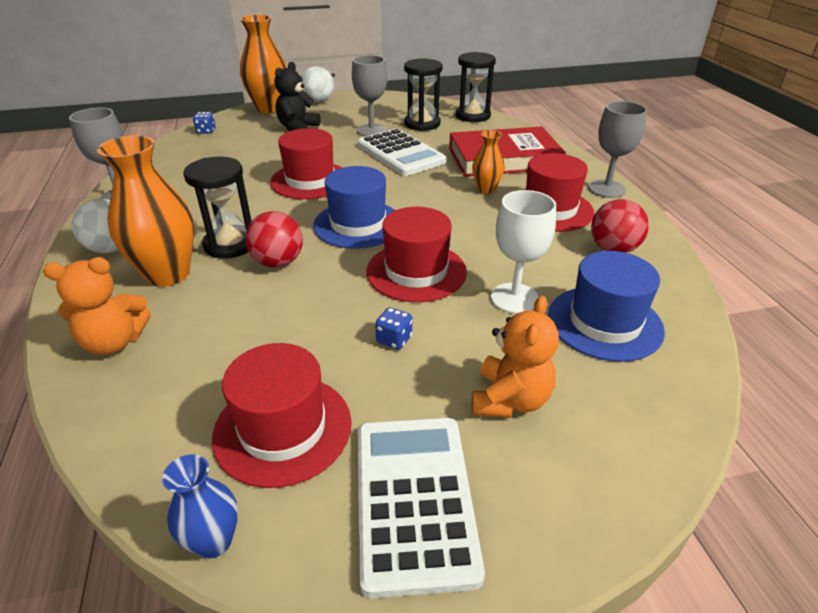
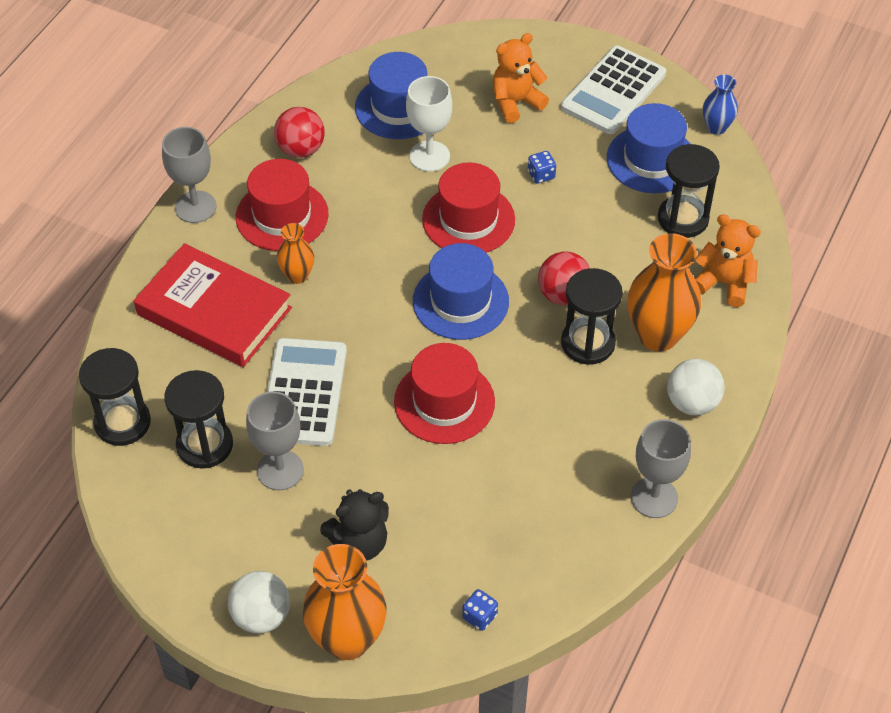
camera: 140 degrees left, 15 degrees up
(197, 380) = (683, 219): none -> black hourglass
(283, 428) = (651, 159): red hat -> blue hat

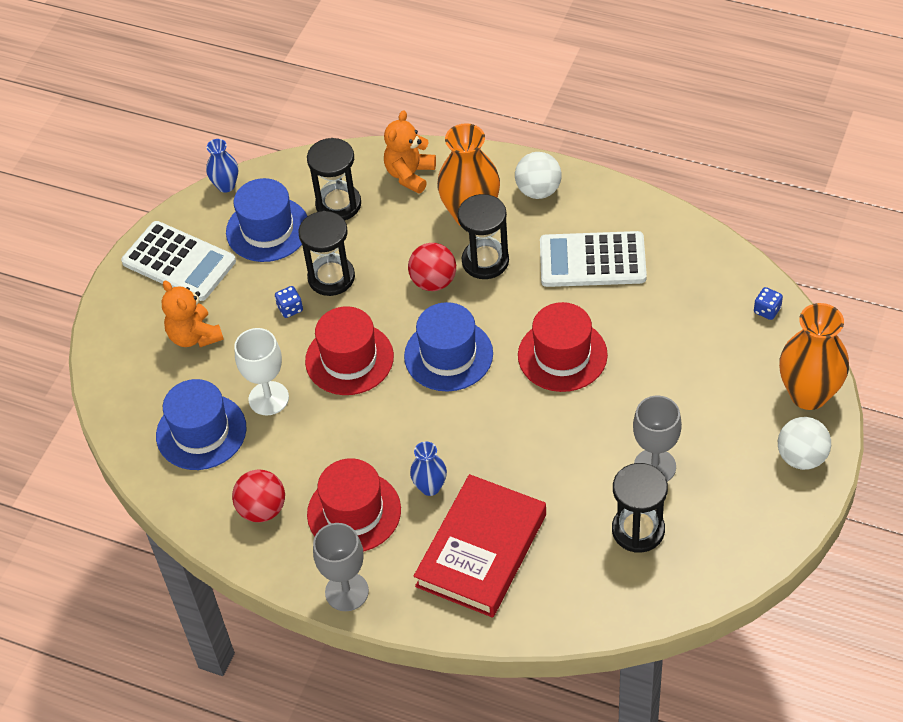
camera: 90 degrees left, 0 degrees up
(122, 423) = (624, 603): black hourglass -> black hourglass (331, 277)
(297, 275) = (430, 487): orange vase -> blue vase
(304, 393) = (568, 461): white calculator -> white calculator (592, 260)
(359, 543) = (716, 398): black teddy bear -> none
(654, 497) = (634, 210): grey goblet -> none

